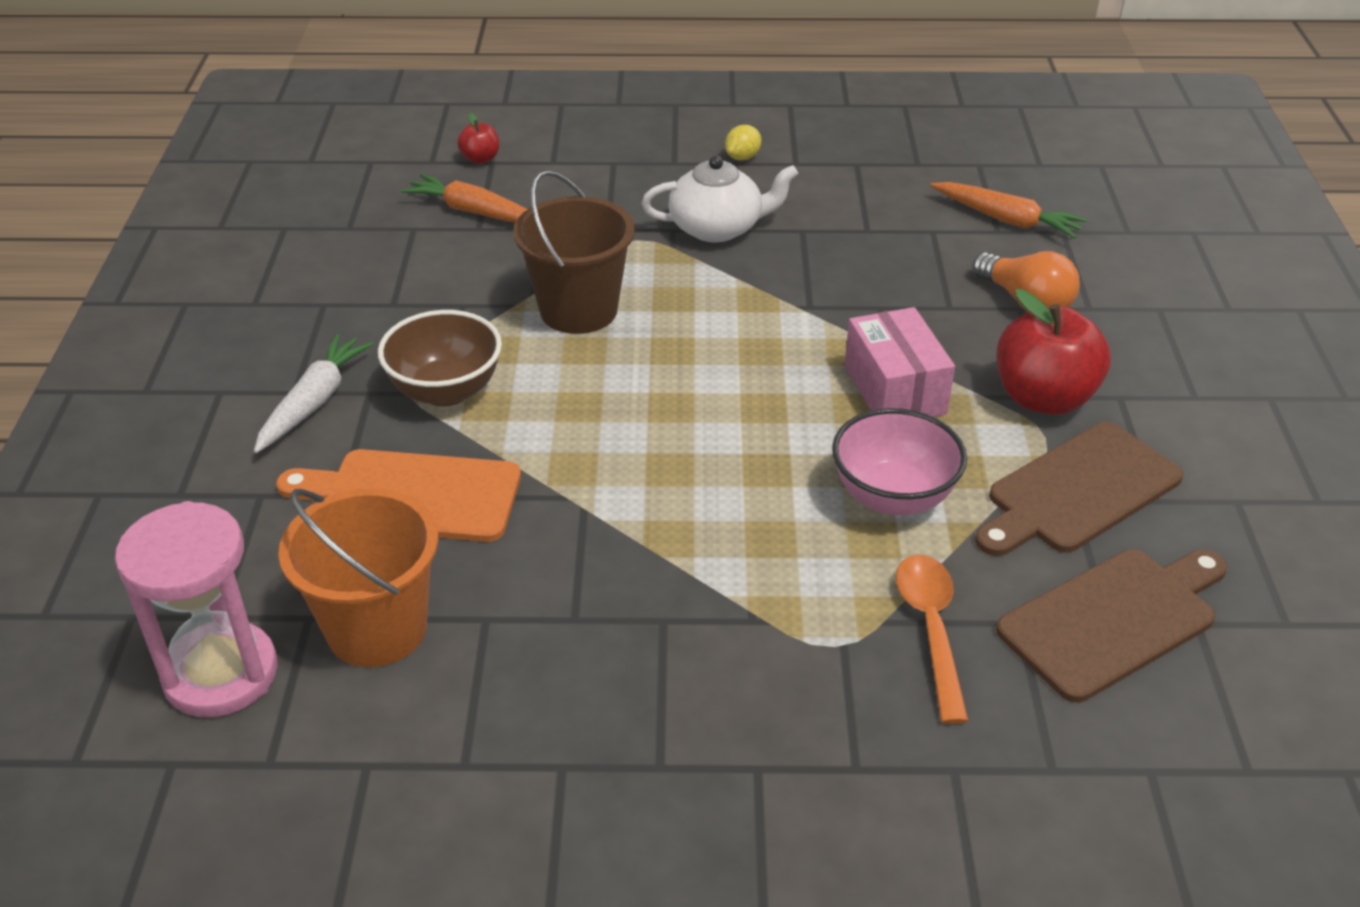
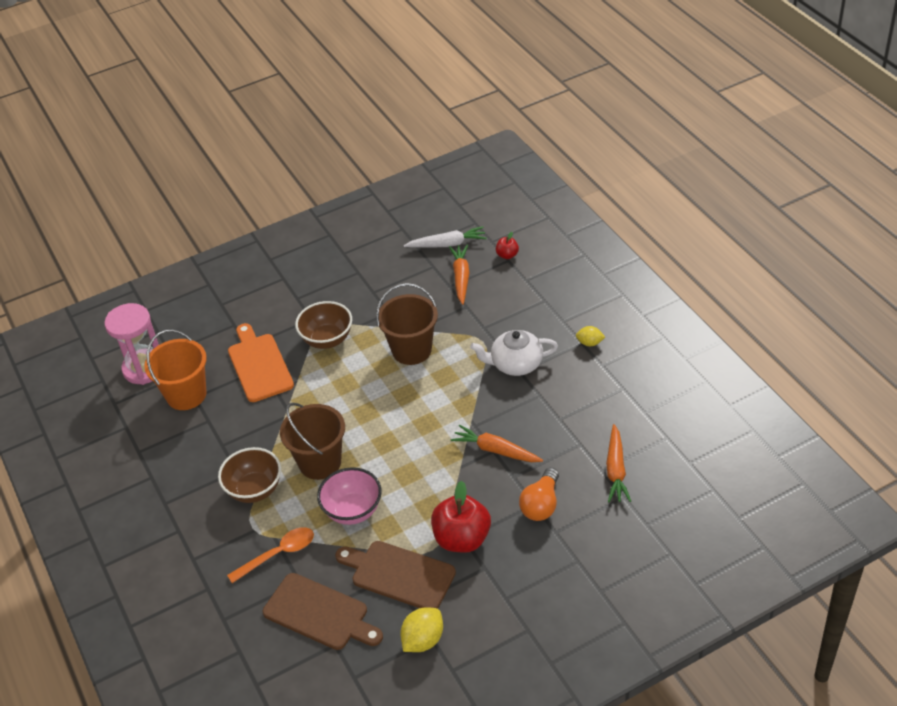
camera: 65 degrees right, 5 degrees up
(314, 402) = (294, 307): white carrot -> white carrot (447, 244)
(717, 228) = (515, 364): white teapot -> white teapot turned 120 degrees clockwise
(738, 609) = (254, 490): none -> brown bowl
(742, 499) = (320, 462): none -> brown bucket
(881, 304) = (496, 450): none -> orange carrot
(894, 390) = (430, 482): pink box -> none
(1239, 512) = (423, 640): none -> yellow lemon

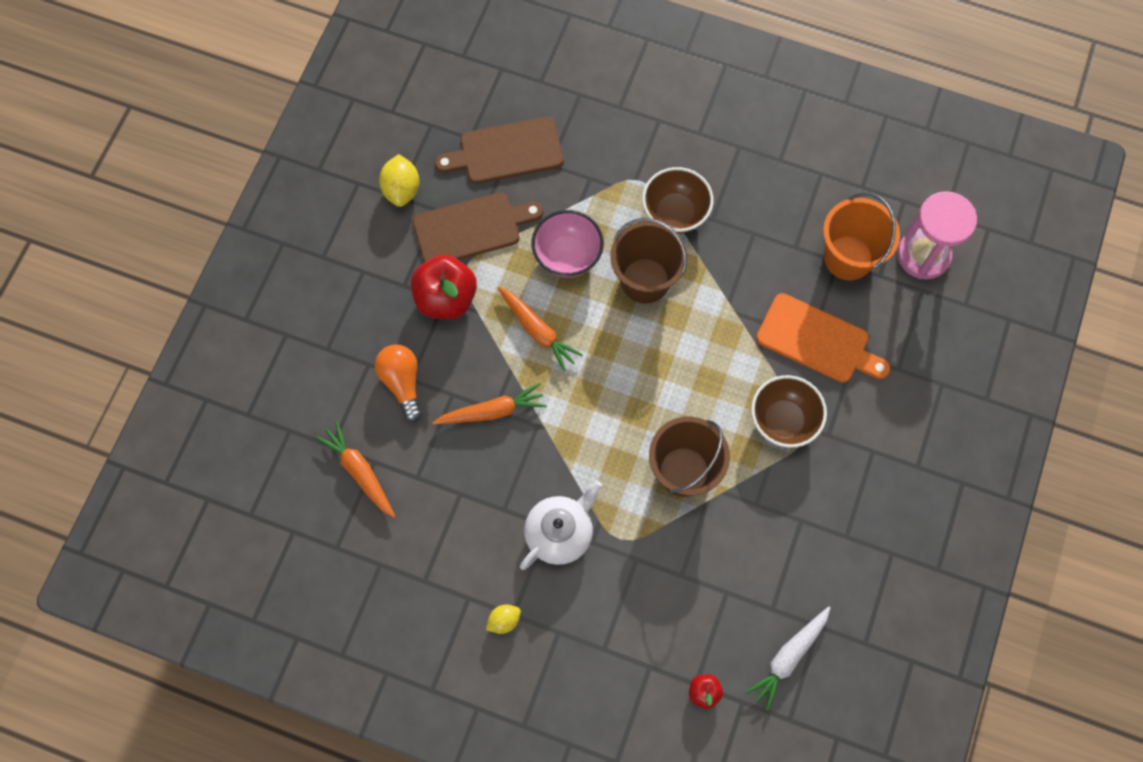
camera: 135 degrees right, 25 degrees up
(278, 554) = (591, 173): orange spoon -> none
(461, 277) = (725, 615): orange carrot -> orange carrot (537, 331)

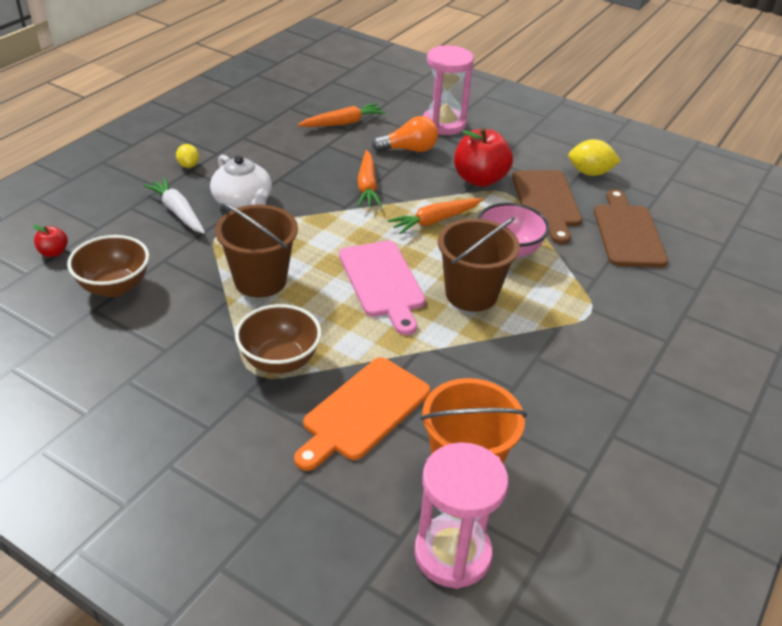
camera: 100 degrees right, 30 degrees down
(332, 355) = (444, 124): none -> pink hourglass
(651, 360) = (383, 282): none -> pink cutting board
(675, 213) = (547, 330): brown bowl -> brown bowl (114, 287)
(788, 657) = (41, 310): white carrot -> white carrot (178, 212)

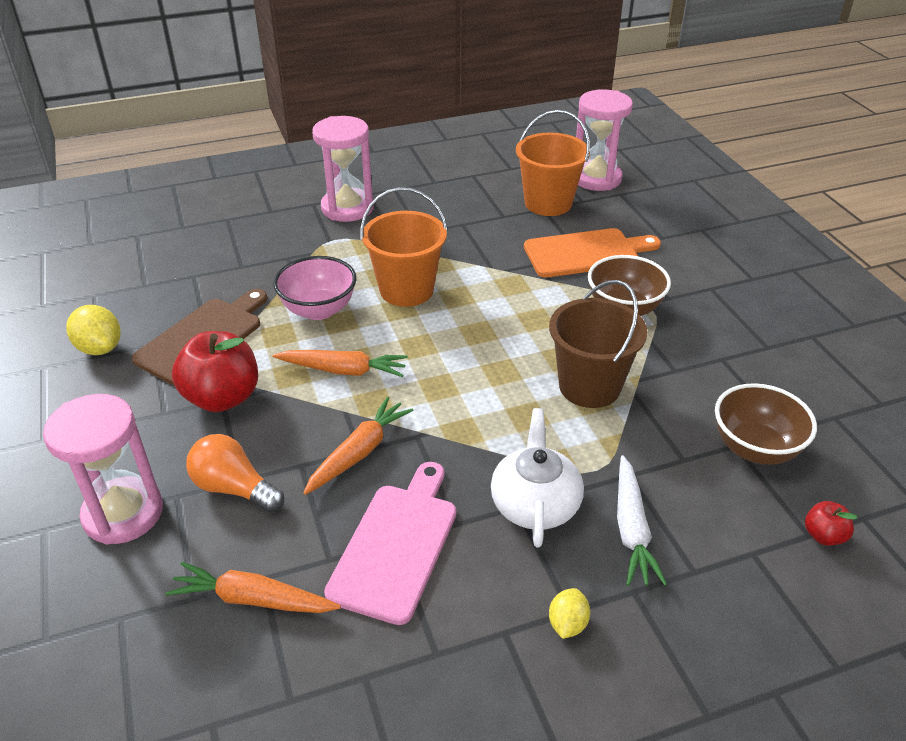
camera: 140 degrees left, 0 degrees up
(383, 282) = (471, 333): pink cutting board -> pink cutting board (396, 545)
(471, 294) = (406, 290): brown bucket -> orange bucket
(627, 233) = (191, 277): brown cutting board -> none
(633, 351) = (347, 208): none -> pink hourglass

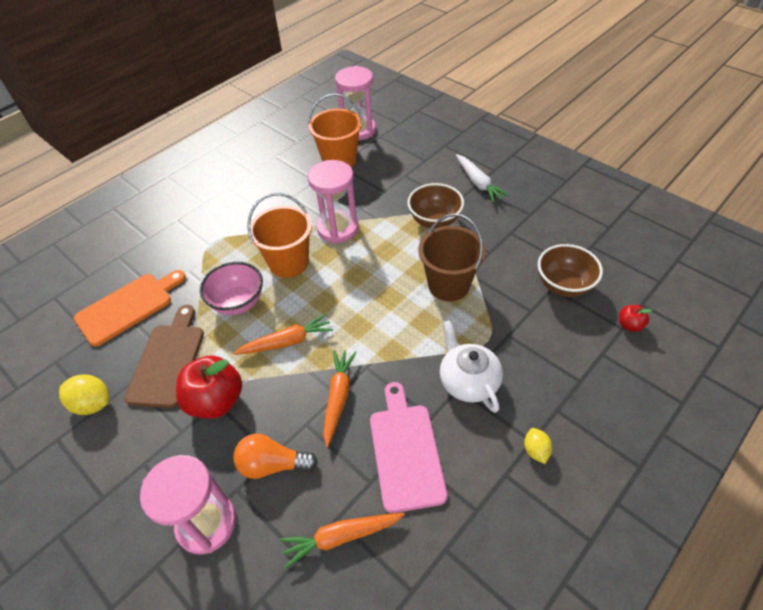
camera: 25 degrees left, 10 degrees up
(347, 208) = (204, 214): pink hourglass -> pink hourglass (337, 228)
(586, 253) = (386, 189): orange cutting board -> orange cutting board (128, 307)
(631, 529) = (531, 370): white carrot -> white carrot (478, 183)

